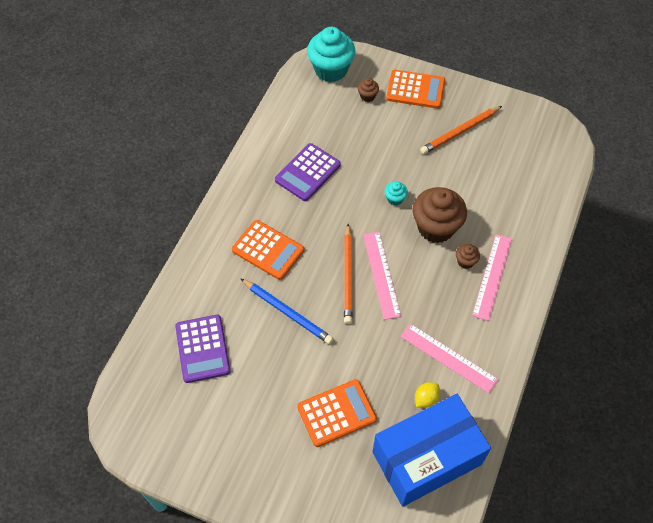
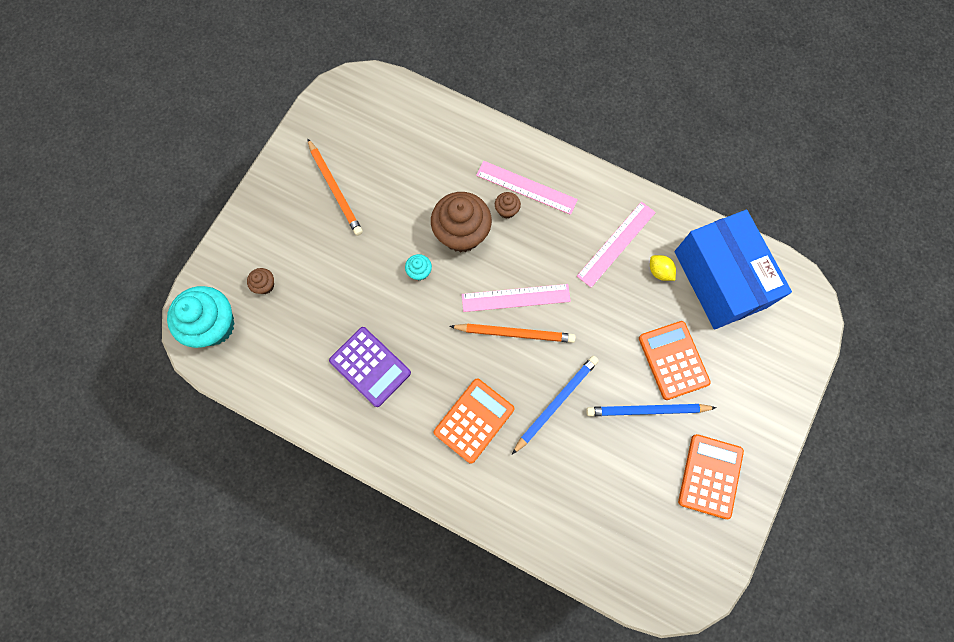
camera: 85 degrees left, 15 degrees up
(203, 349) = (596, 501): purple calculator -> none
(286, 390) = (647, 410): none -> blue pencil
(415, 90) = (264, 229): orange calculator -> orange calculator (710, 476)

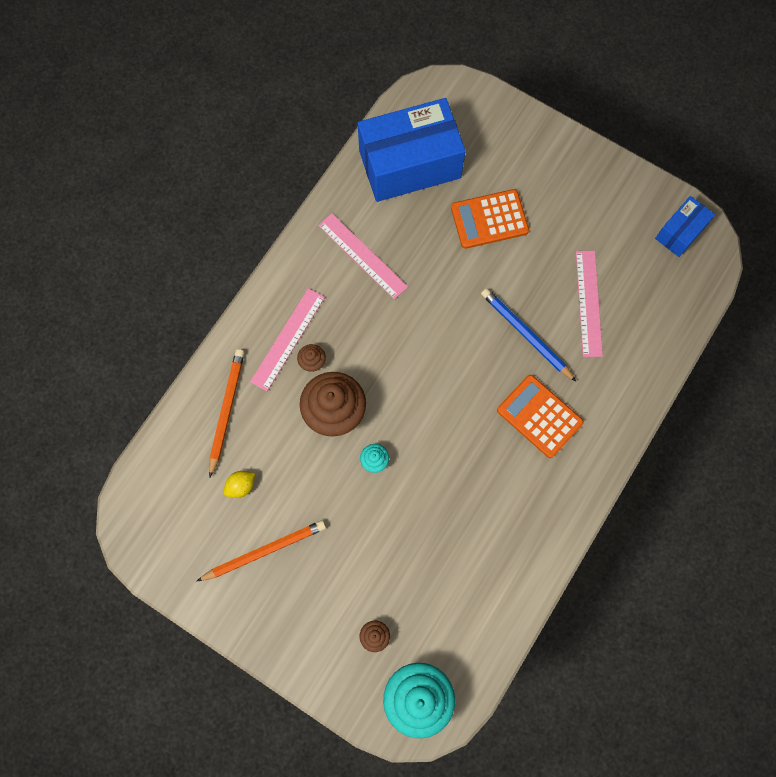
camera: 85 degrees left, 0 degrees up
(370, 366) = (477, 520): purple calculator -> none
(514, 333) = (451, 367): orange pencil -> orange pencil (226, 410)
(515, 297) = (412, 362): pink ruler -> pink ruler (588, 303)
(647, 410) = (537, 250): blue pencil -> none
(659, 271) = (396, 218): yellow lemon -> yellow lemon (241, 486)
(692, 564) = (680, 232): none -> blue box
(710, 476) = (602, 204): orange calculator -> none

